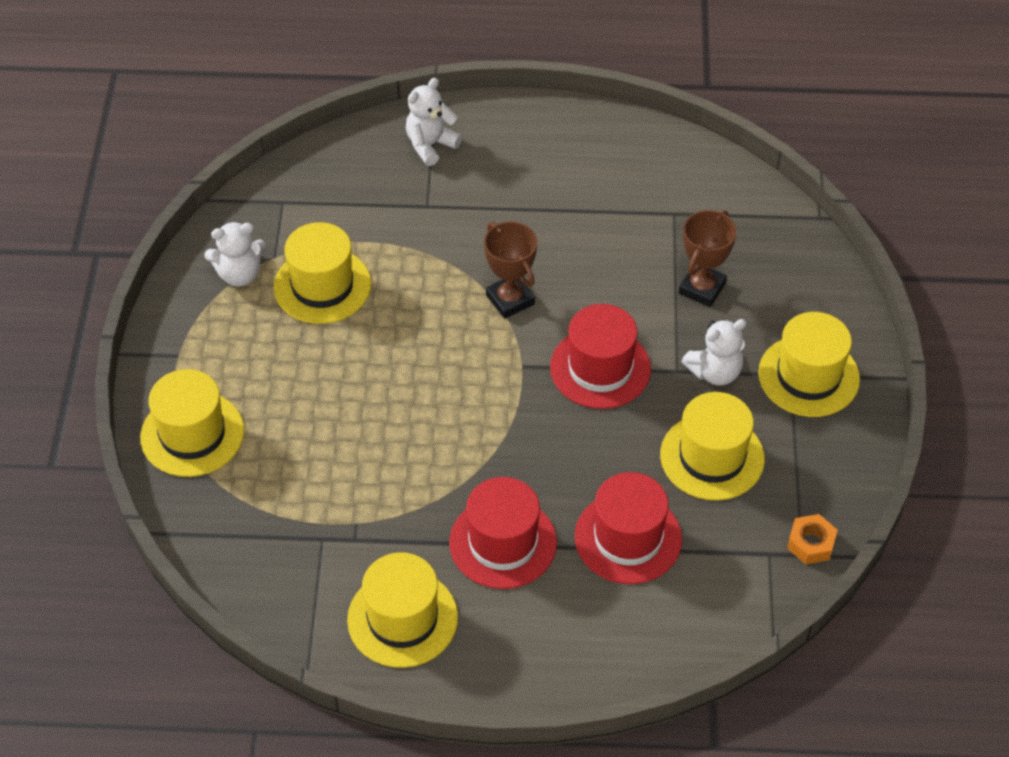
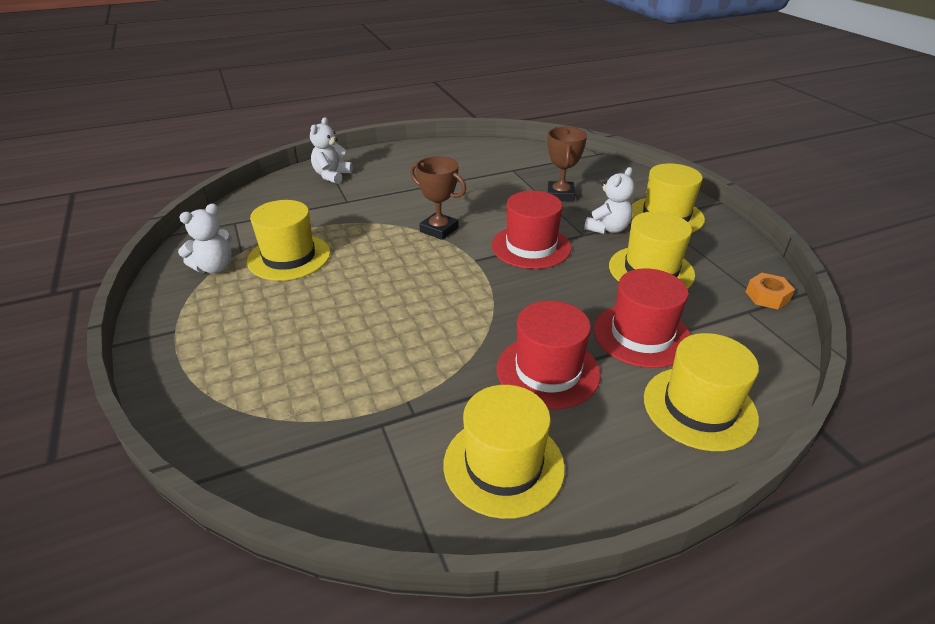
camera: 25 degrees left, 15 degrees down
(192, 434) = (209, 383): yellow hat -> yellow hat (699, 407)

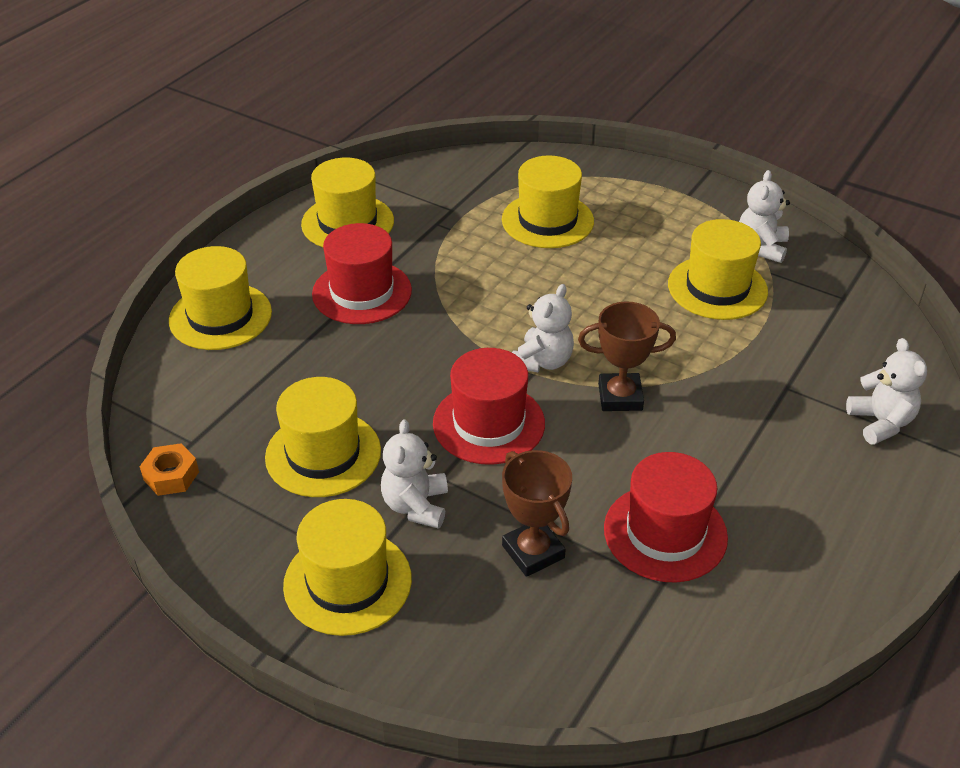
camera: 145 degrees right, 5 degrees up
(315, 364) = (547, 220): none -> yellow hat
(460, 263) = (543, 361): none -> white teddy bear
(641, 335) = (296, 361): red hat -> red hat (665, 533)

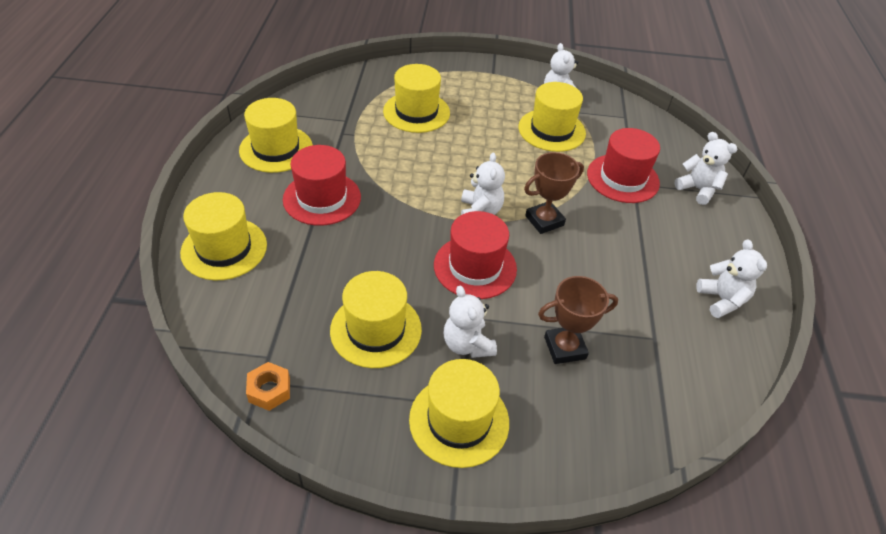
camera: 30 degrees left, 5 degrees up
(533, 552) = (565, 348): brown trophy -> brown trophy turned 45 degrees counterclockwise
(665, 533) = (633, 303): red hat -> red hat (622, 178)
(799, 572) = (722, 300): none -> white teddy bear

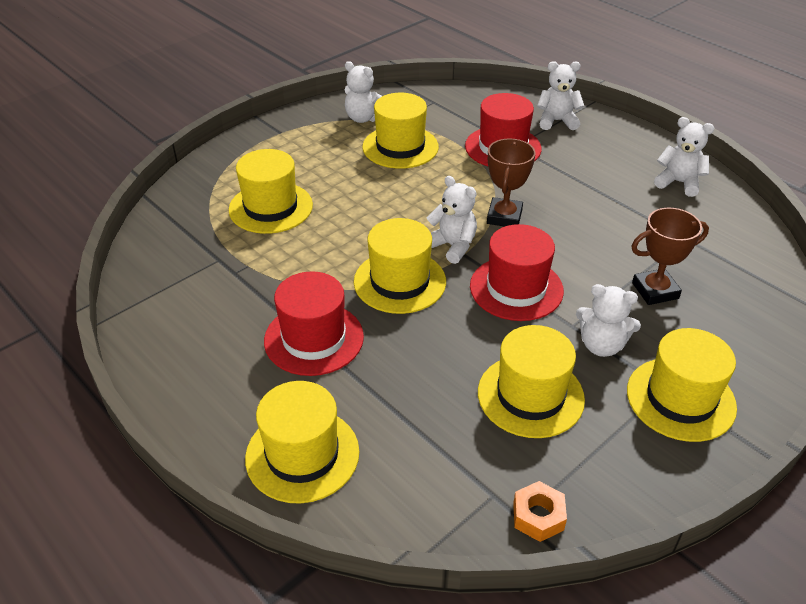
camera: 45 degrees left, 5 degrees down
(276, 149) = (195, 333): yellow hat -> yellow hat (400, 281)
(565, 348) = (655, 291): brown trophy -> brown trophy turned 45 degrees clockwise

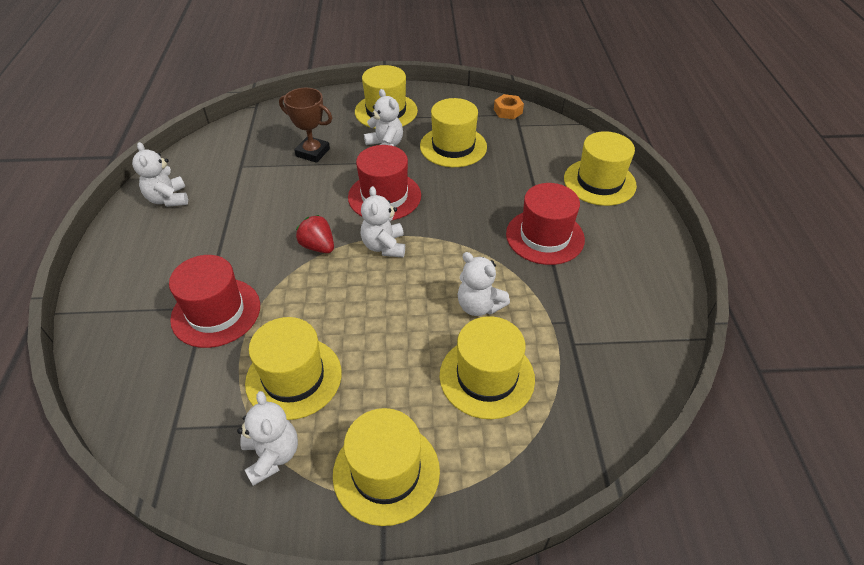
camera: 140 degrees left, 5 degrees up
(400, 281) = (450, 242): yellow hat -> yellow hat (386, 472)
(504, 217) = (318, 246): brown trophy -> red strawberry
(557, 121) = (126, 311): white teddy bear -> white teddy bear (479, 306)

